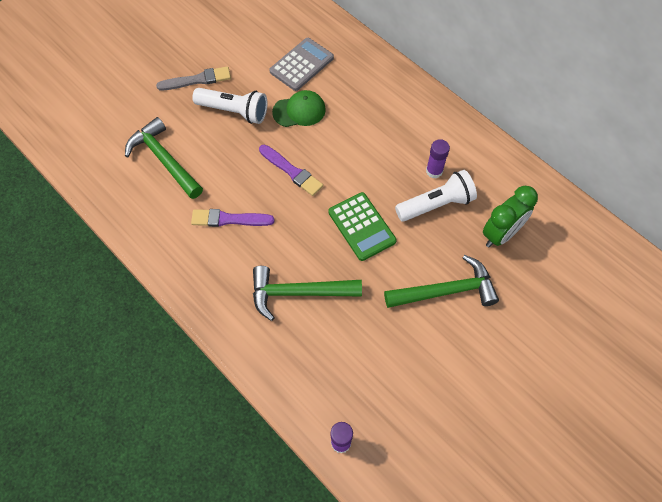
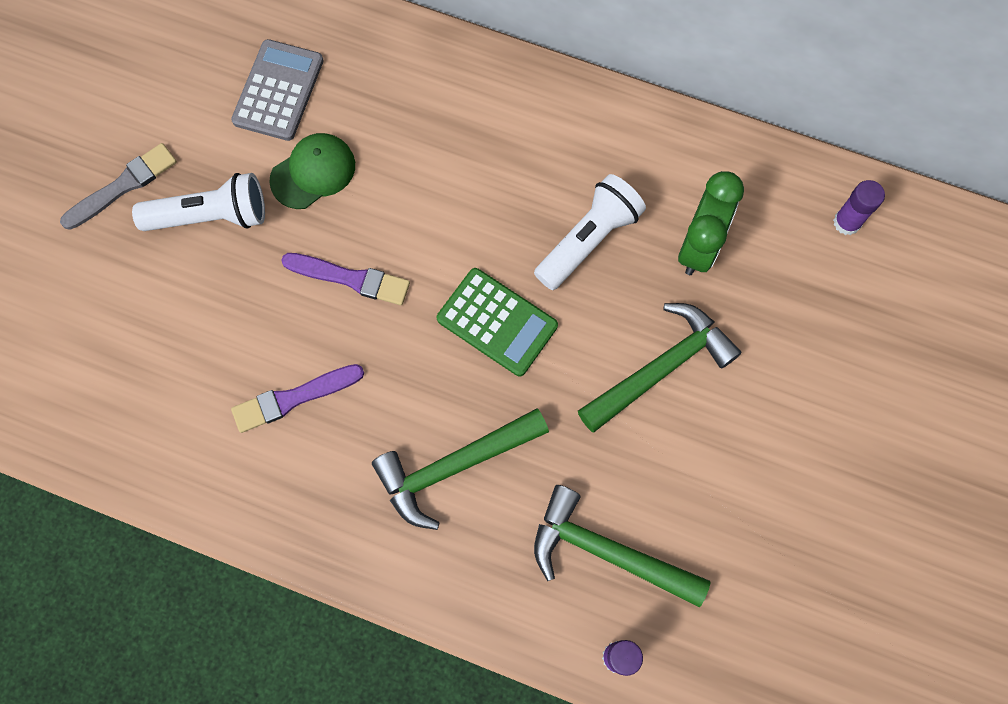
camera: 25 degrees left, 10 degrees up
(164, 160) = (141, 345): green hammer -> green hammer (606, 552)
(434, 171) = (562, 187): purple glue stick -> purple glue stick (846, 222)

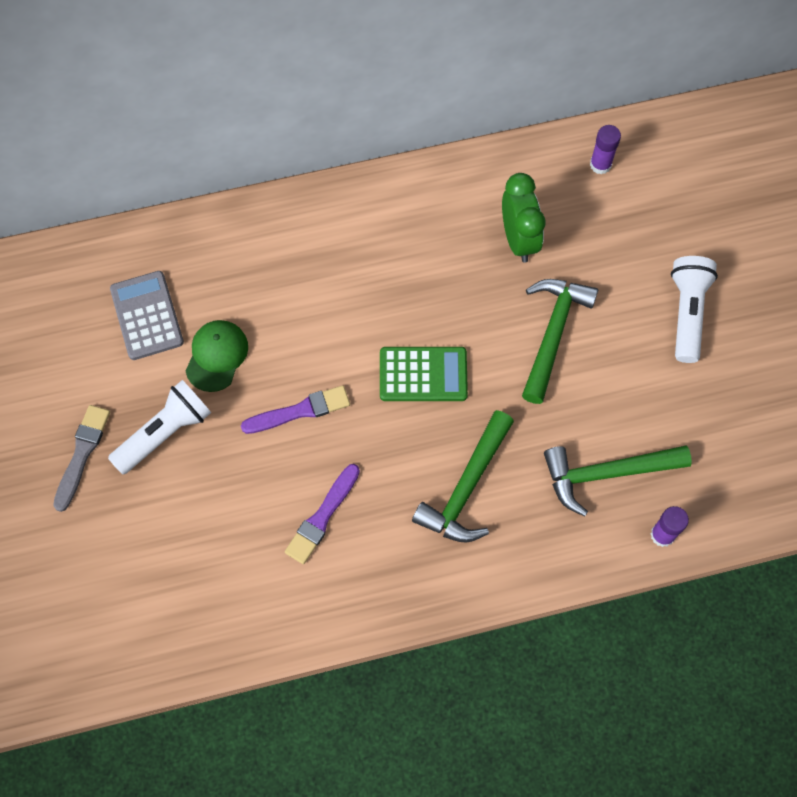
camera: 35 degrees left, 5 degrees down
(588, 240) = (443, 281): white flashlight -> white flashlight (687, 313)

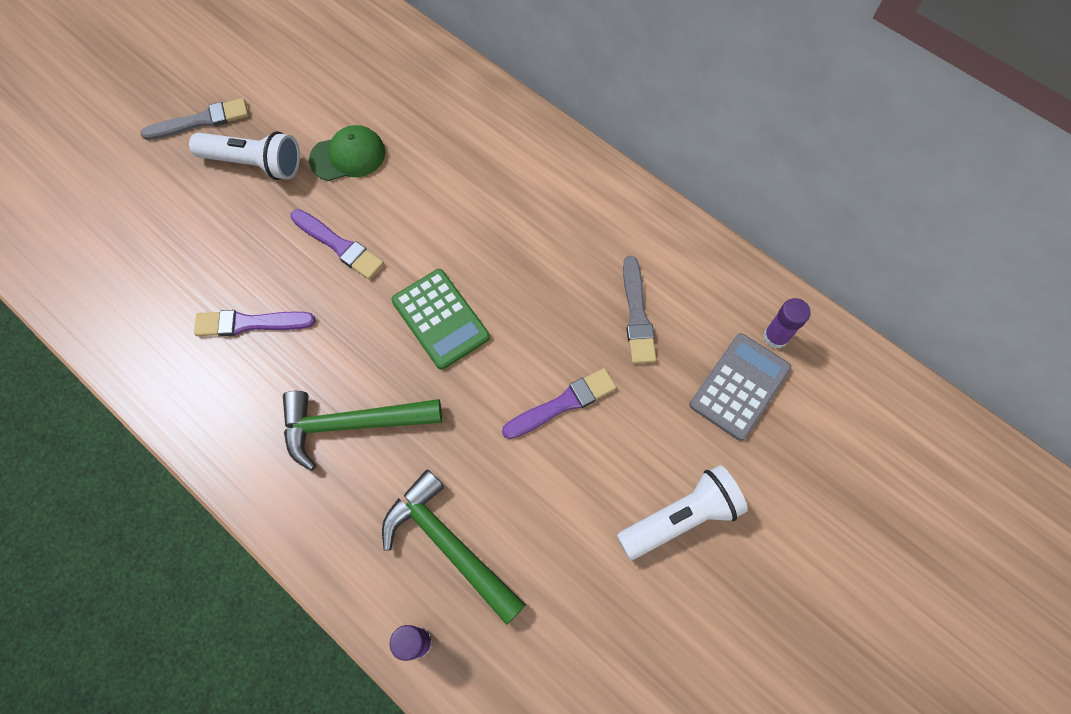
camera: 55 degrees right, 0 degrees up
(147, 316) = (350, 88): grey calculator -> grey calculator (739, 386)
(518, 239) = (637, 314): green clock -> grey brush
(553, 333) = (562, 403): green hammer -> purple brush

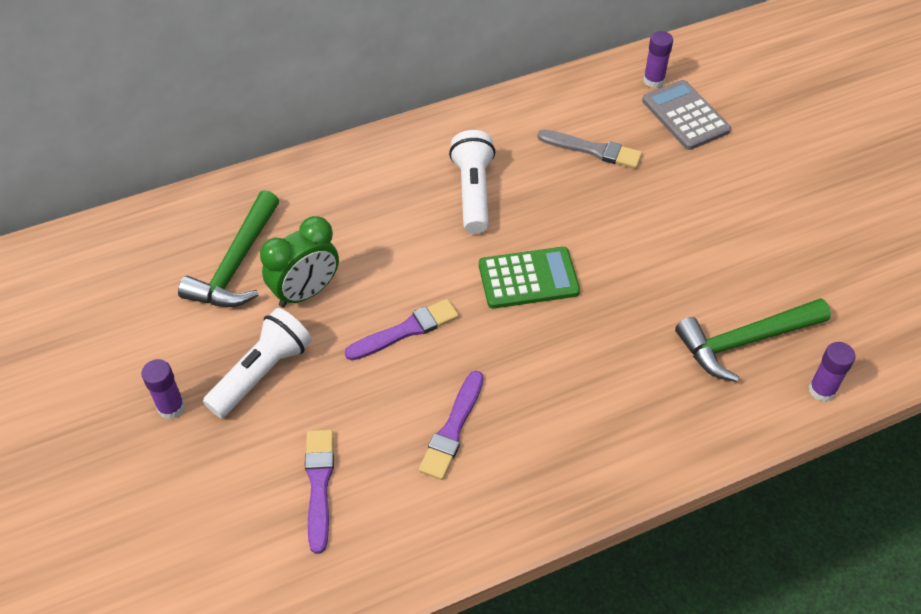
camera: 65 degrees left, 15 degrees down
(200, 121) = (171, 407): grey brush -> purple glue stick
(348, 156) = (306, 292): green cap -> green clock
(352, 424) = (602, 377): green hammer -> green hammer (236, 264)
(562, 403) = (650, 224): purple brush -> purple brush (319, 485)
(680, 517) = (777, 189): white flashlight -> white flashlight (473, 192)

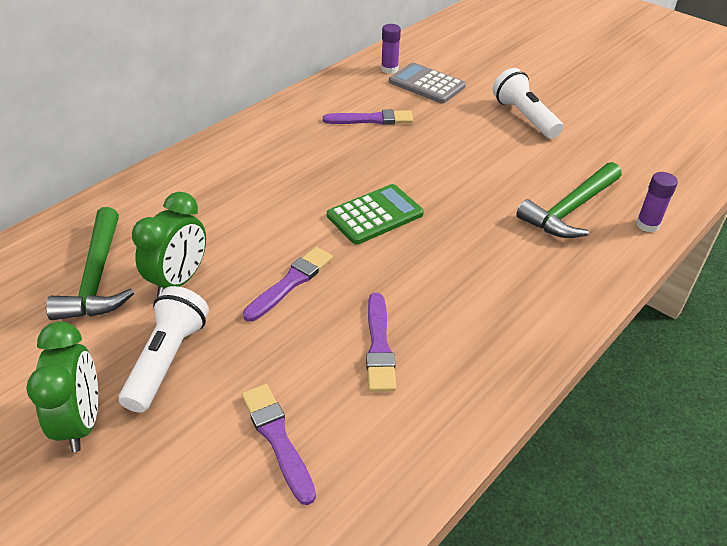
camera: 25 degrees left, 10 degrees down
(171, 407) = (81, 422): purple glue stick -> green clock
(473, 192) = (292, 169): white flashlight -> white flashlight (524, 117)
(593, 150) = (372, 119): grey brush -> purple brush

